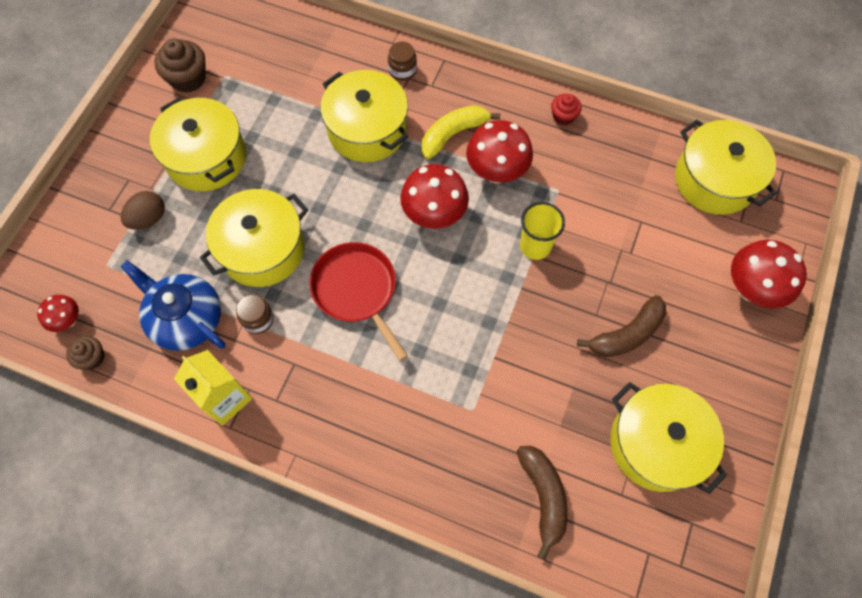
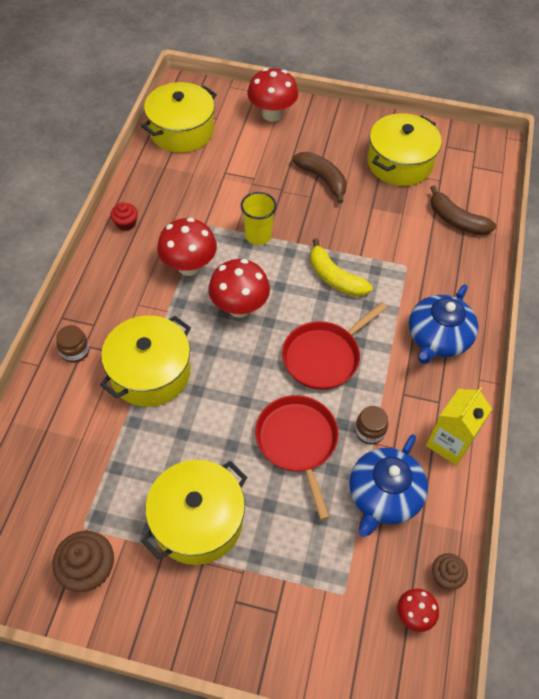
camera: 100 degrees left, 10 degrees down
(149, 218) = (281, 563): brown egg -> none
(262, 249) = (297, 442): yellow pot -> red pan
(359, 421) = (438, 338): none -> blue teapot
(453, 134) = (150, 301): yellow banana -> yellow banana (334, 278)
(543, 496) = (456, 220): brown banana -> brown banana turned 120 degrees counterclockwise

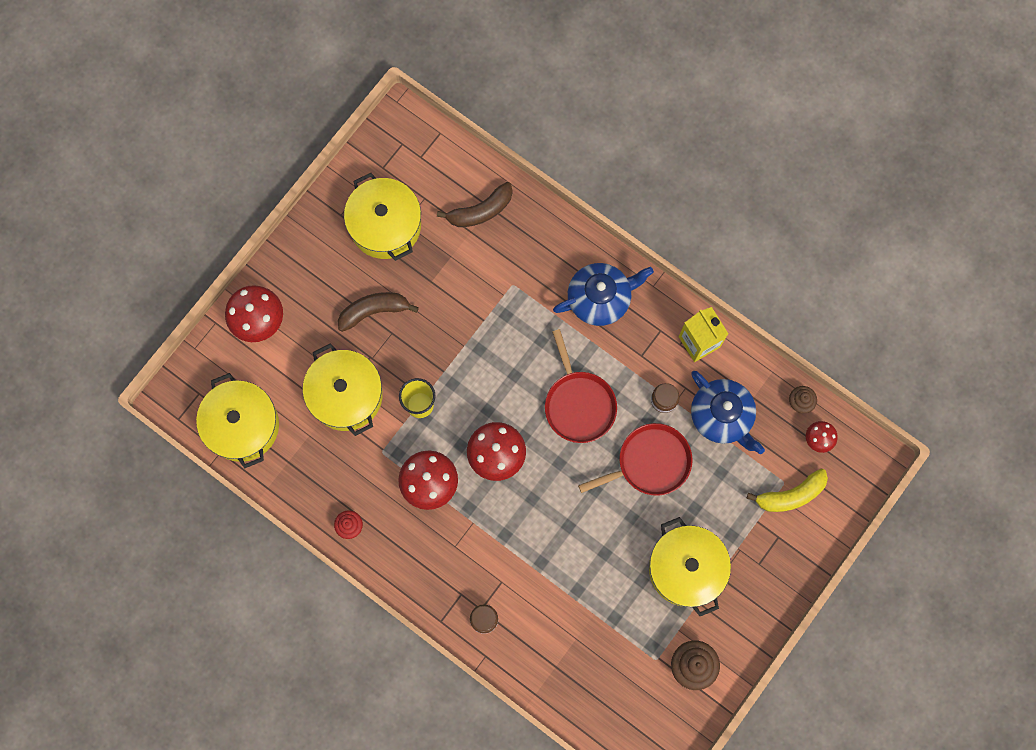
camera: 65 degrees left, 20 degrees up
(150, 372) = (533, 560): yellow pot -> yellow pot (346, 395)
(297, 442) = (650, 462): red pan -> red pan turned 150 degrees clockwise
(334, 278) = (499, 356): yellow banana -> yellow banana (790, 495)
(438, 338) = (600, 298): blue teapot -> blue teapot turned 75 degrees counterclockwise

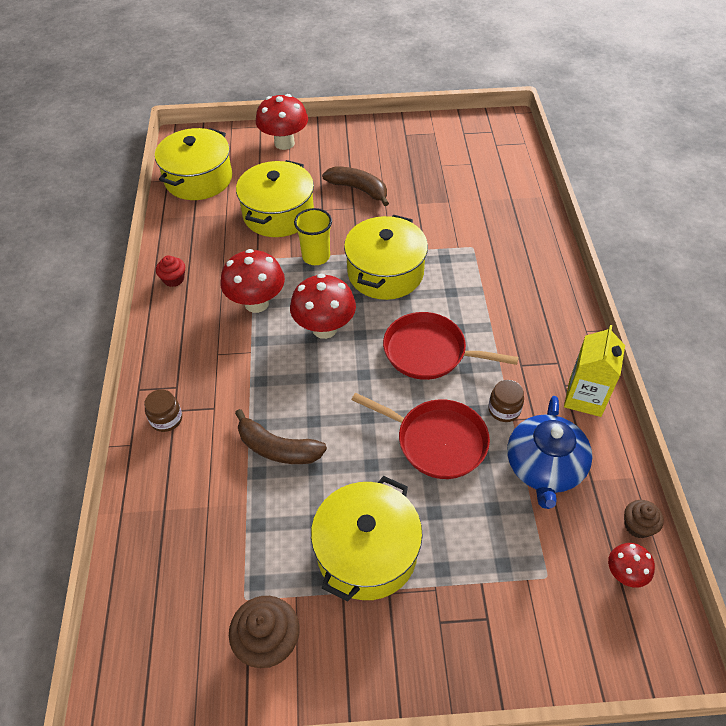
camera: 50 degrees right, 25 degrees down
(385, 225) = (426, 157): yellow pot -> yellow pot (385, 272)
(480, 211) = (501, 195): brown banana -> brown banana (277, 448)
(579, 404) = (429, 352): red pan -> red pan turned 75 degrees clockwise
(600, 298) = (531, 304): blue teapot -> none
(790, 495) = (541, 594): yellow banana -> none

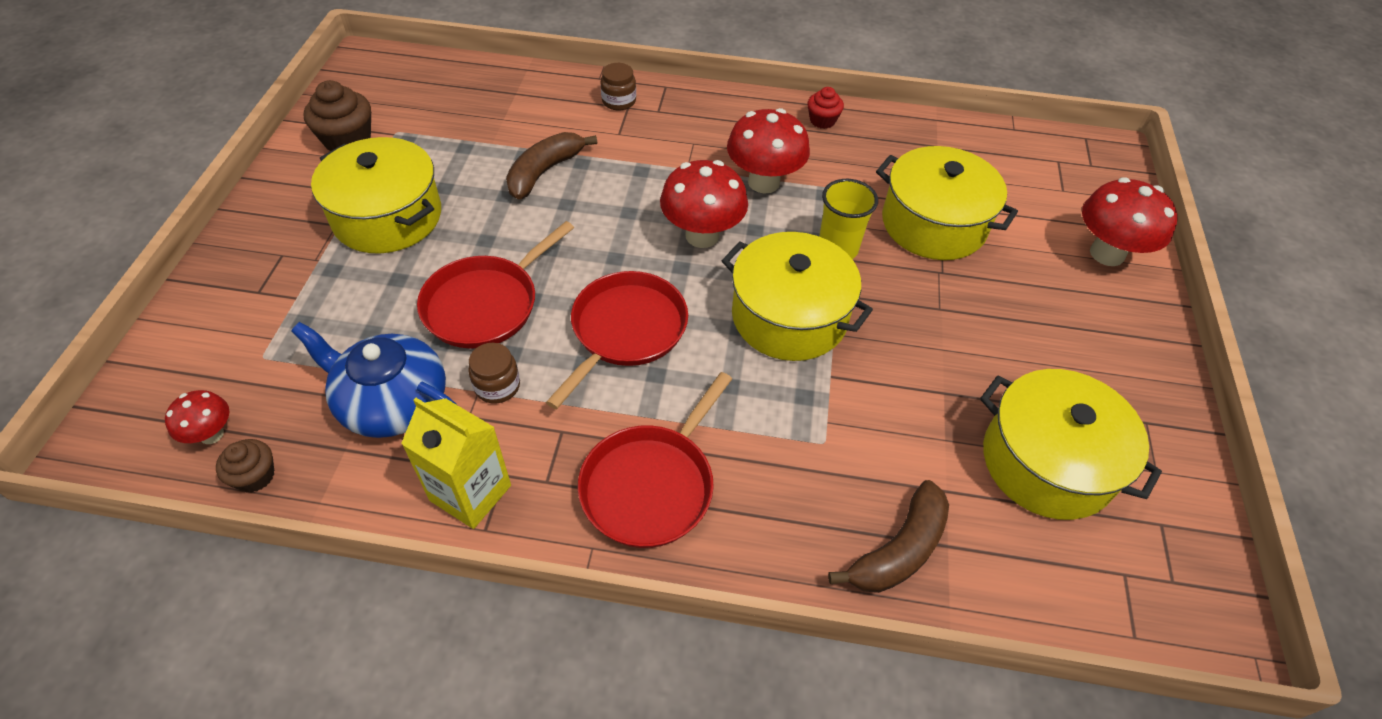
camera: 100 degrees right, 0 degrees up
(198, 179) = (1016, 156): yellow pot -> yellow pot (1047, 462)
(358, 189) = (985, 323): brown banana -> brown banana (899, 550)
(536, 314) = (651, 485): none -> red pan

